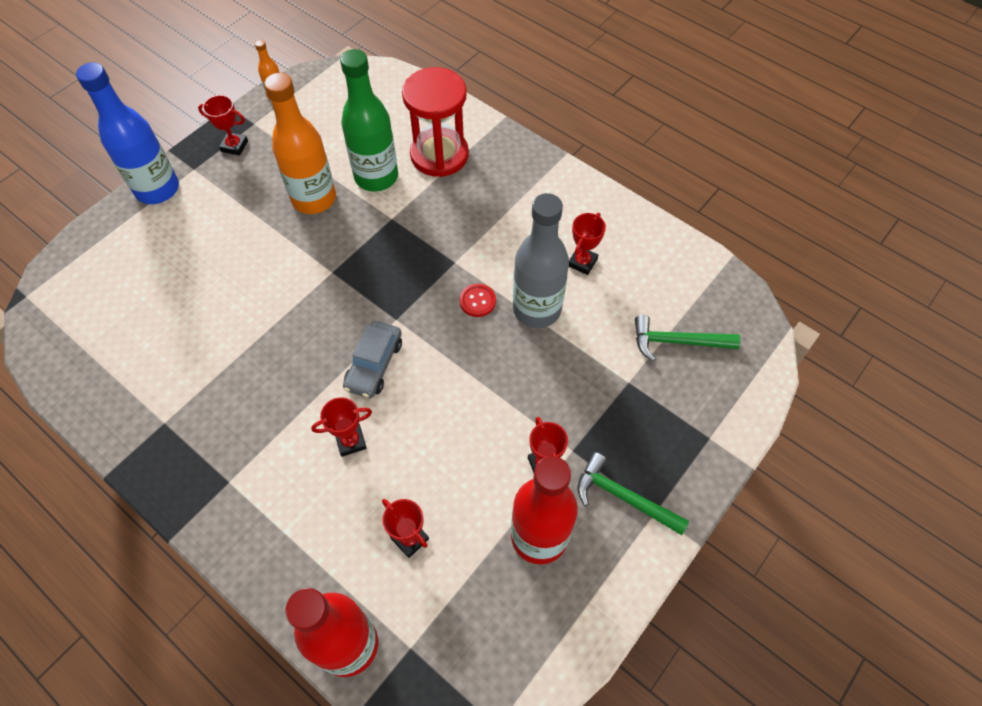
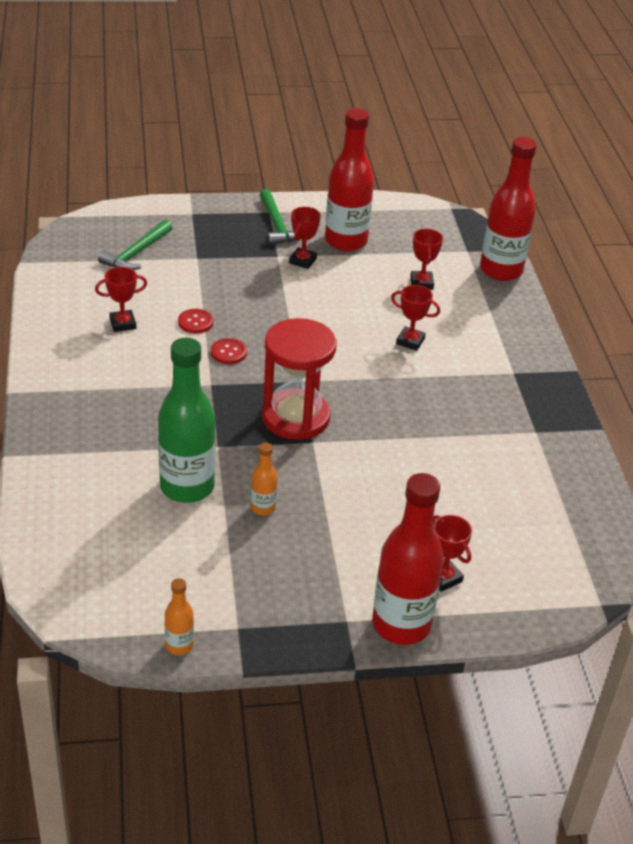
camera: 140 degrees left, 20 degrees down
(157, 189) = (401, 624): blue bottle -> red bottle
(234, 146) = (283, 616): red trophy -> red trophy (443, 578)
(314, 199) = (263, 508): orange bottle -> orange bottle, size x0.46
(374, 364) = (348, 367): grey car -> none
(439, 155) = (109, 465): red hourglass -> red hourglass (295, 417)
(537, 309) = (195, 322): grey bottle -> red button
(677, 341) = (136, 253): green hammer -> green hammer turned 75 degrees clockwise

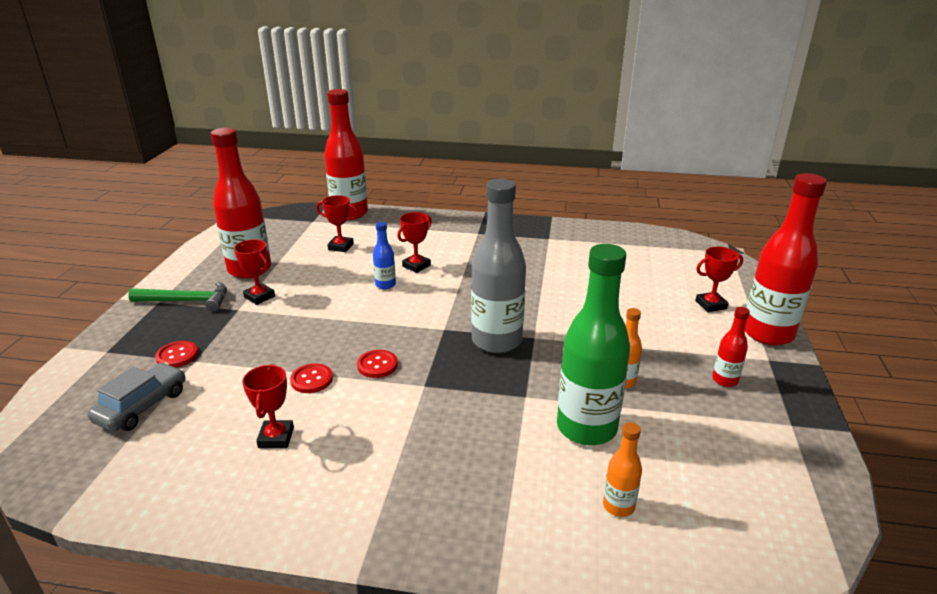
camera: 70 degrees left, 10 degrees down
(136, 253) = (142, 406): green hammer -> grey car
(179, 645) = (826, 469): orange bottle -> orange bottle (618, 506)
(200, 247) = (177, 356): none -> red button
(293, 582) = (725, 380): none -> red bottle
(295, 417) = (496, 341): red hourglass -> grey bottle
(361, 329) = (385, 285): none -> blue bottle

